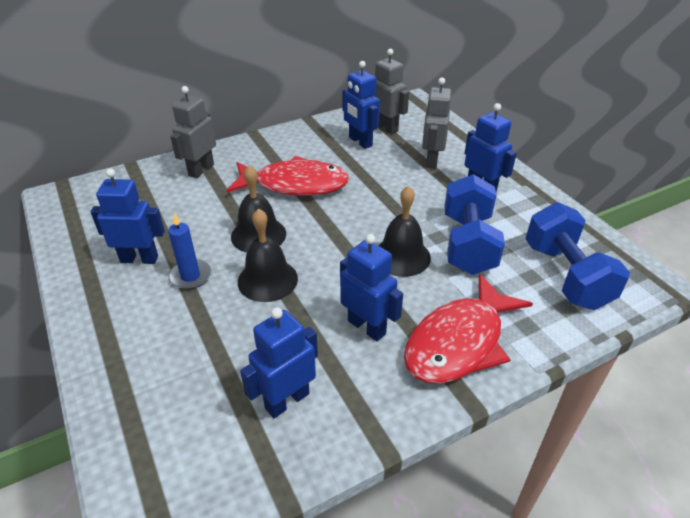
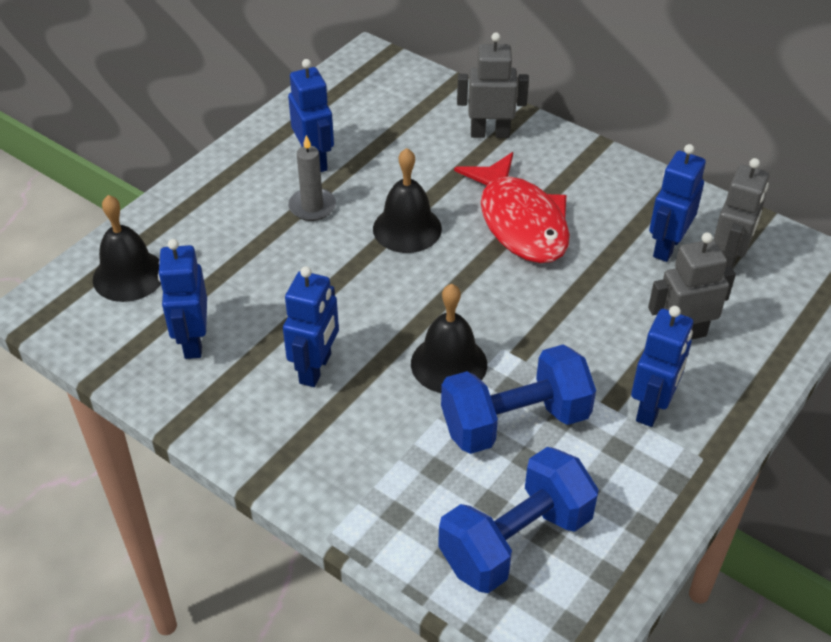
camera: 65 degrees right, 5 degrees up
(190, 276) = (312, 207): blue candle -> grey candle
(267, 280) = (341, 265): black bell -> black bell (129, 275)
(287, 400) = (193, 341): blue robot -> blue robot turned 120 degrees counterclockwise
(459, 342) = (335, 455): red fish -> none

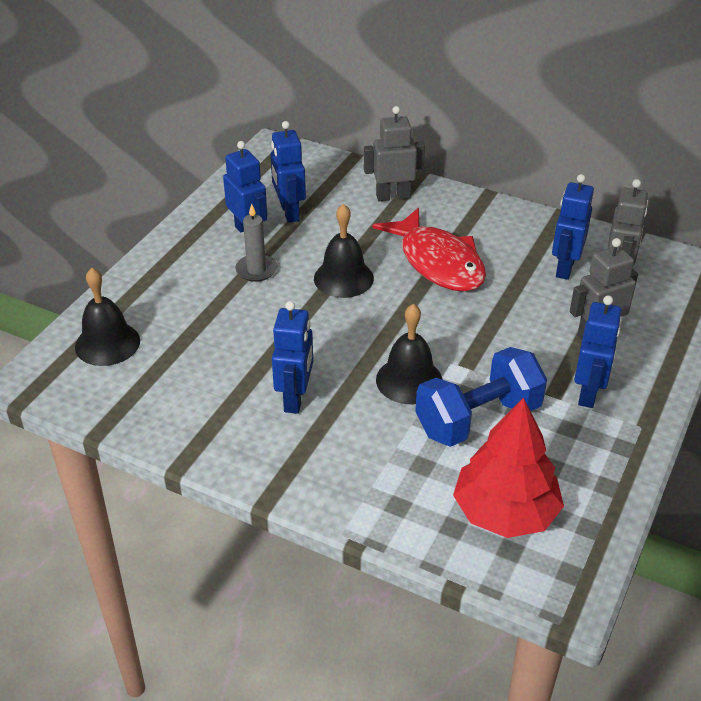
camera: 10 degrees left, 5 degrees down
(193, 341) = (180, 390): blue robot -> blue robot (289, 212)
(515, 540) = (505, 512): blue dumbbell -> red tree

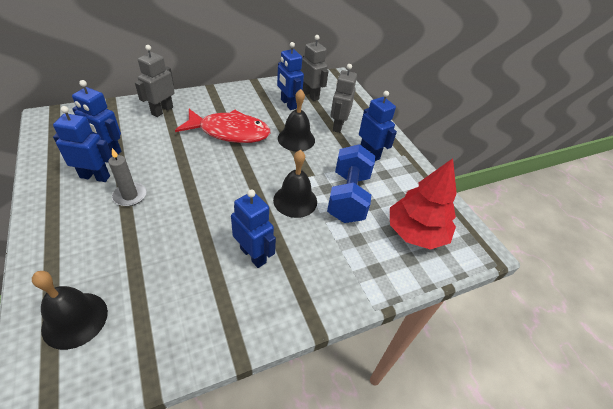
camera: 55 degrees left, 5 degrees up
(343, 278) = (191, 169): black bell -> black bell (296, 139)

